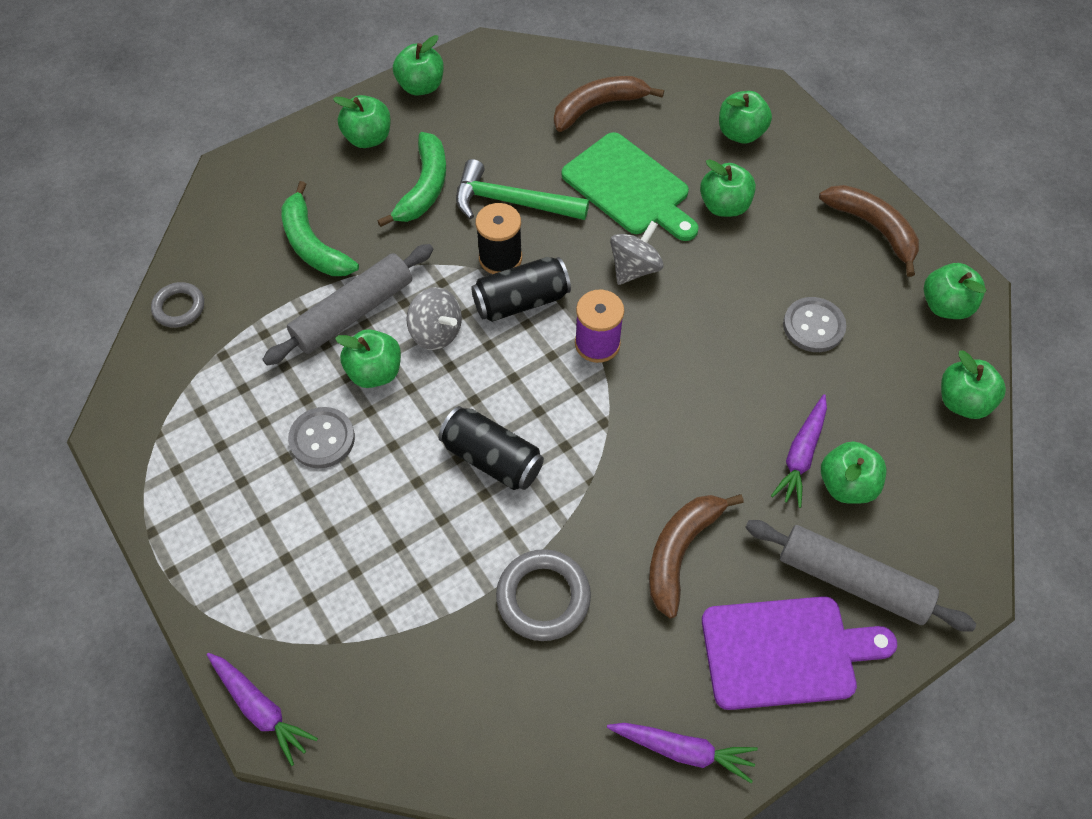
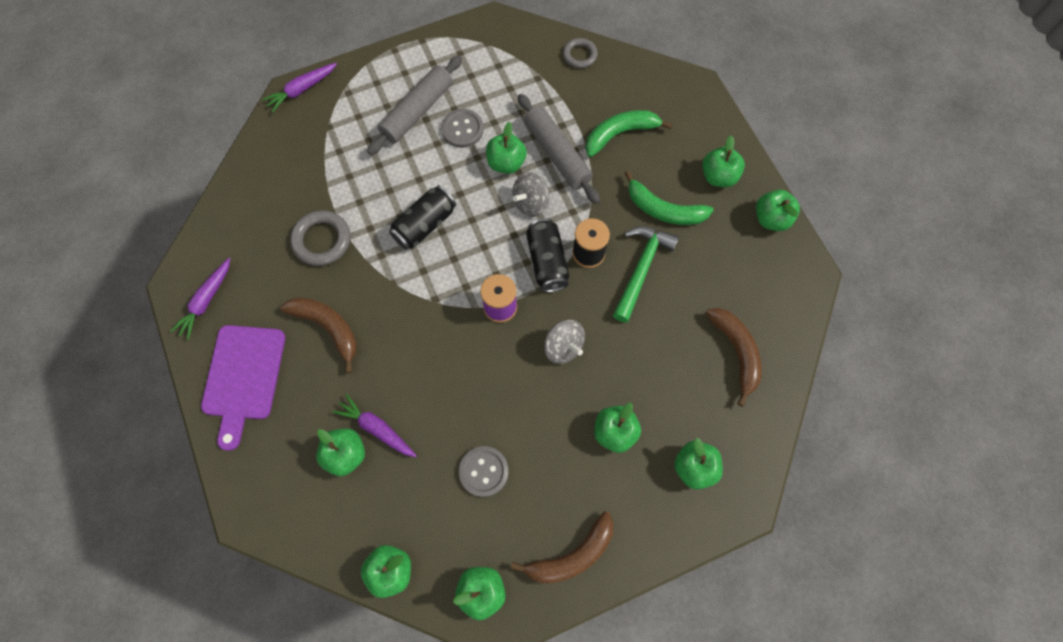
camera: 100 degrees right, 10 degrees up
(629, 187) = (644, 359): green cutting board -> none
(852, 581) = (276, 435): grey rolling pin -> grey rolling pin (417, 111)

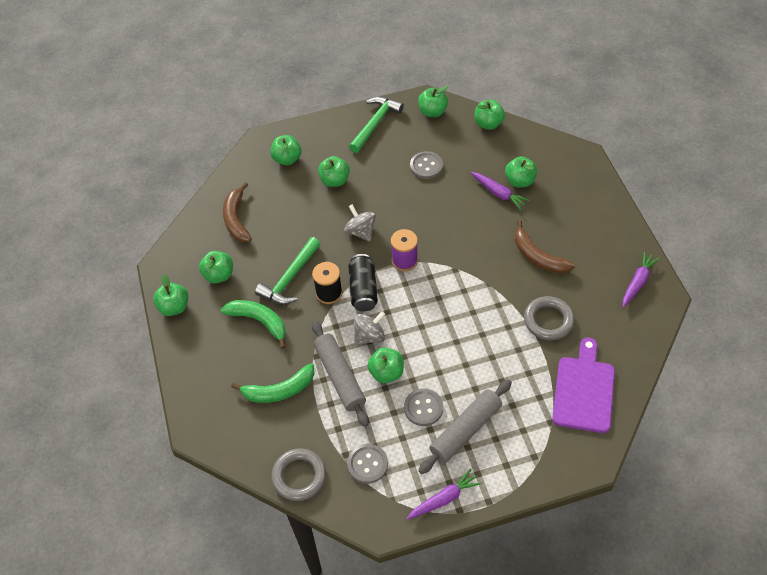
camera: 170 degrees left, 15 degrees down
(243, 377) = (598, 230): purple cutting board -> purple cutting board (584, 390)
(302, 90) = (581, 464): purple carrot -> purple carrot (444, 498)
(424, 225) = (461, 326): black can -> none
(514, 71) = (367, 464): none -> grey button
(572, 555) = (375, 123): brown banana -> green hammer
(579, 55) = (299, 476): grey ring -> grey ring, size x1.55
(718, 176) = (204, 345): green apple -> green apple (219, 275)

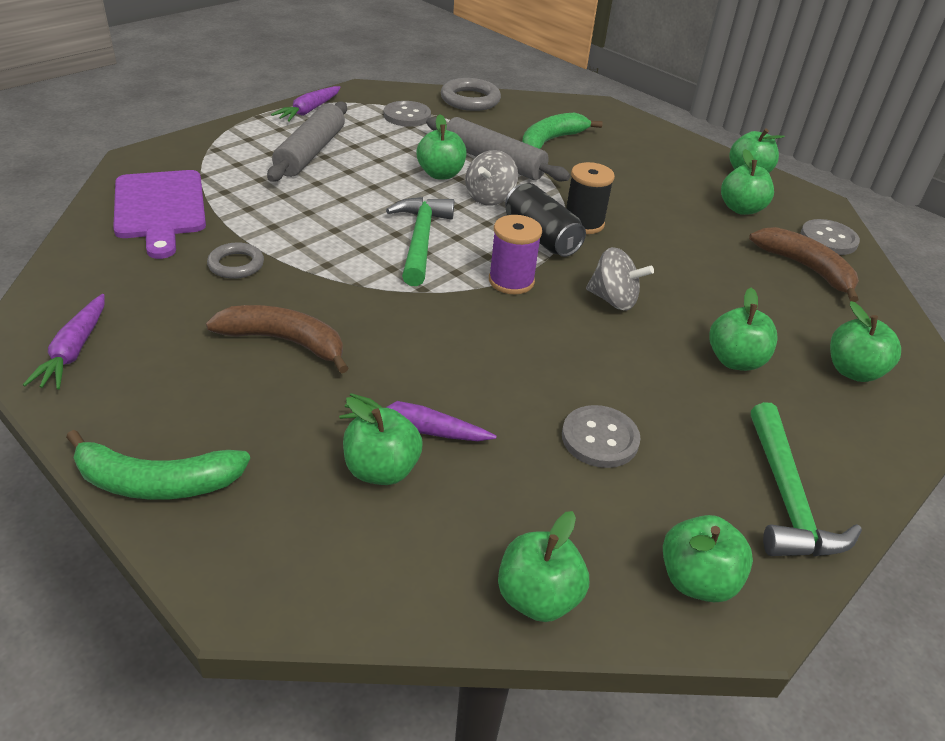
camera: 145 degrees right, 15 degrees down
(259, 321) = (637, 182): green banana -> green banana (156, 482)
(290, 278) = (650, 225): green hammer -> green hammer (420, 240)
(423, 408) = (373, 158): grey button -> grey button (828, 239)
(548, 320) = (236, 265): grey ring -> grey ring, size x0.64

